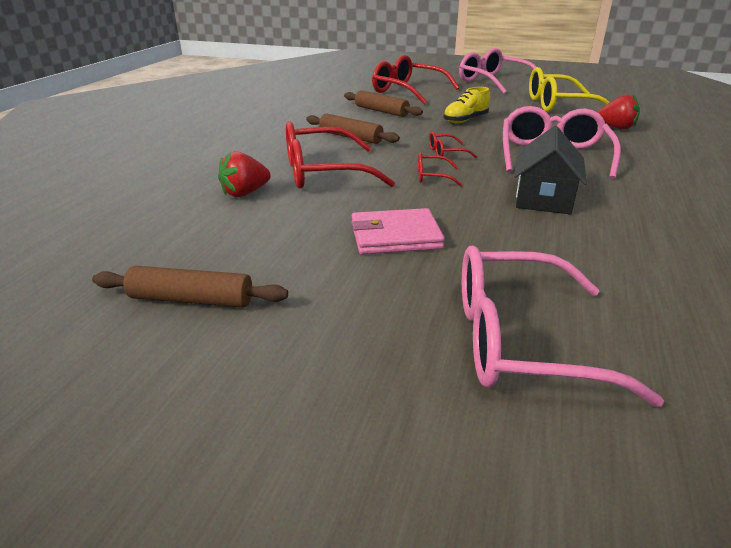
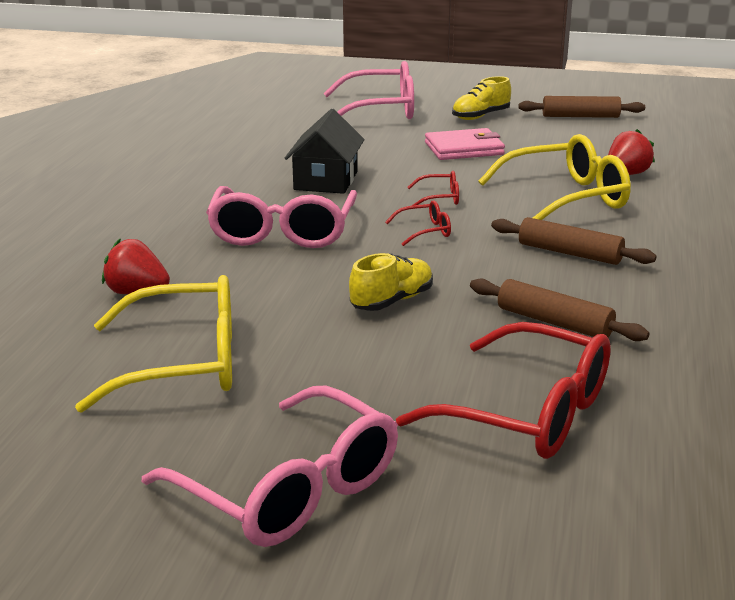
camera: 175 degrees right, 5 degrees down
(322, 173) = (566, 198): red glasses -> yellow glasses
(349, 309) = (480, 116): none -> yellow shoe

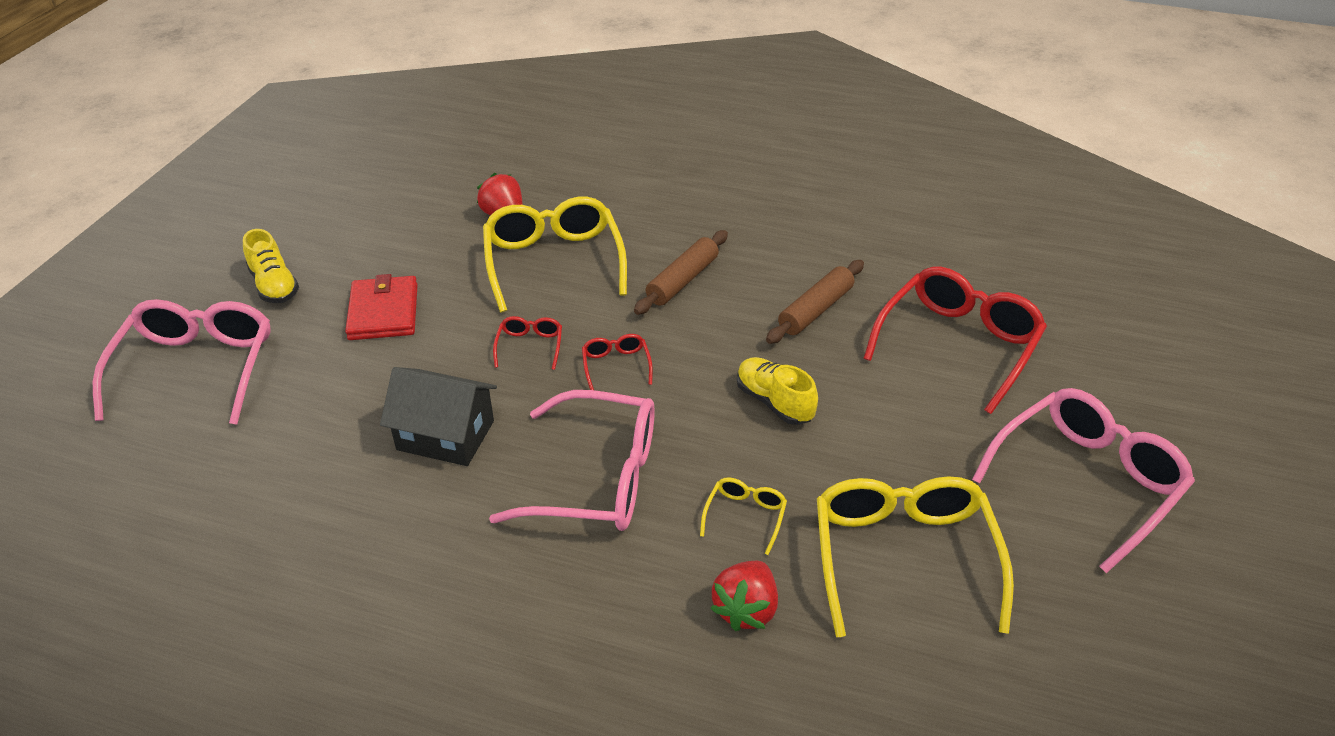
camera: 85 degrees left, 15 degrees up
(239, 290) = (745, 516): none -> yellow glasses
(464, 149) = (383, 312): pink wallet -> red wallet
(580, 116) = (317, 214): brown rolling pin -> none

